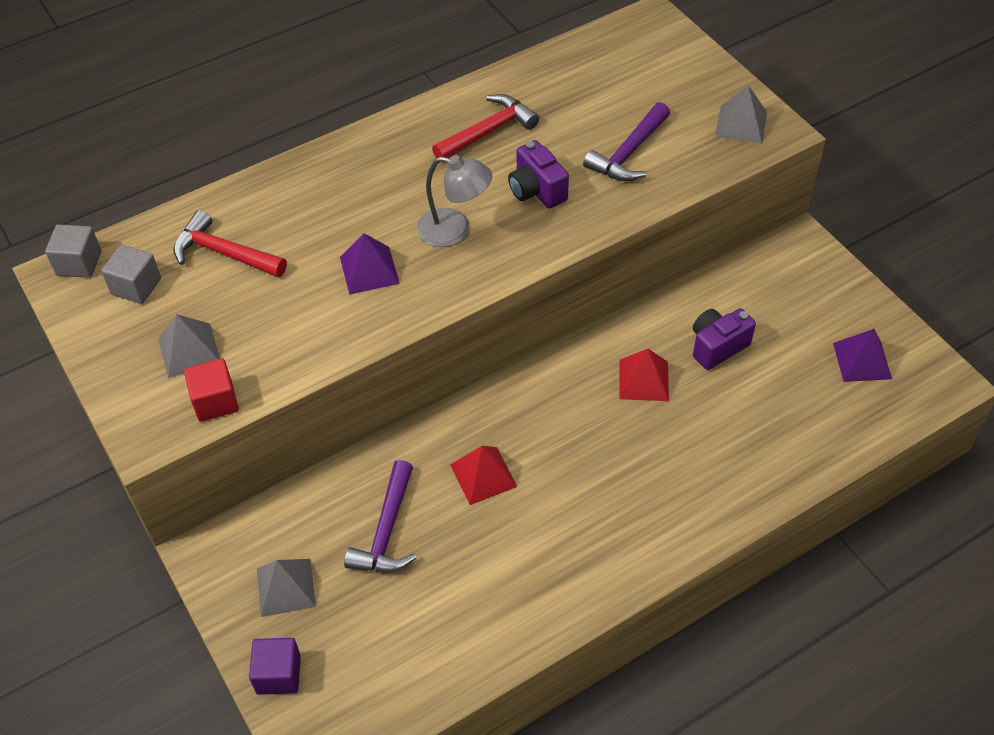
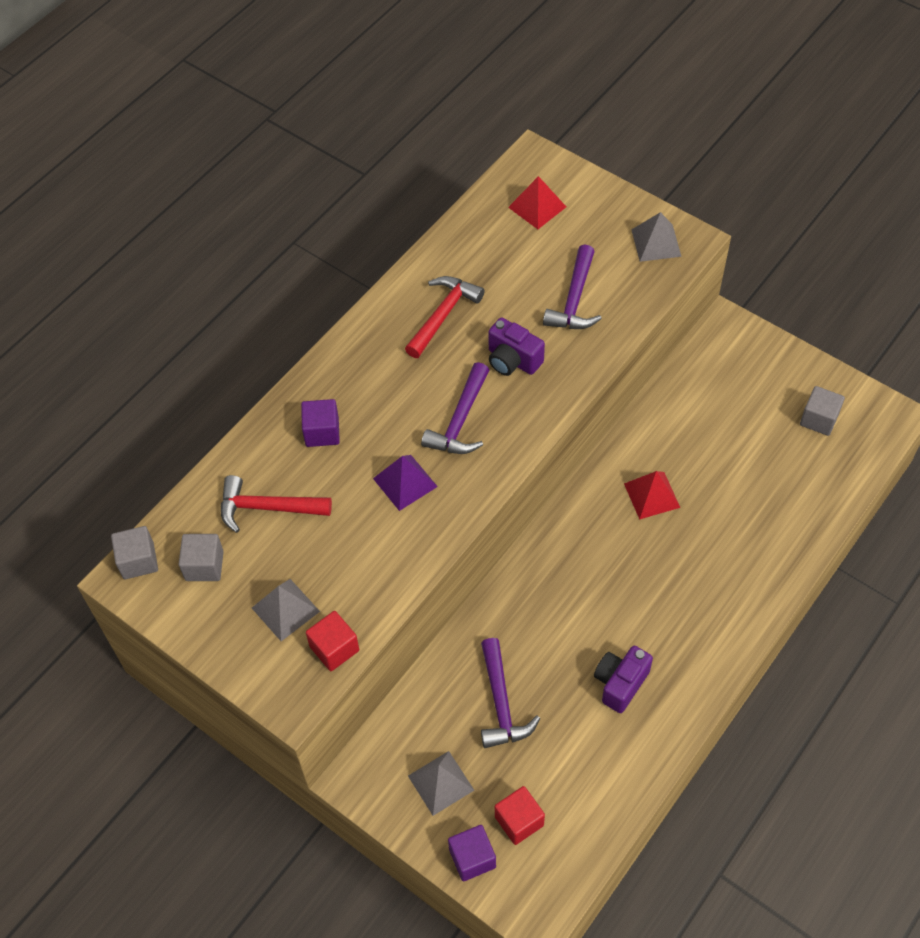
camera: 20 degrees left, 5 degrees up
(314, 201) = (322, 432): none -> purple cube
(345, 654) = (519, 821): none -> red cube
(455, 230) = (460, 420): grey lamp -> purple hammer
(483, 475) = (558, 626): red pyramid -> red pyramid (537, 207)
(717, 347) = (698, 445): purple camera -> purple camera (620, 683)
(862, 361) = (819, 419): purple pyramid -> grey cube

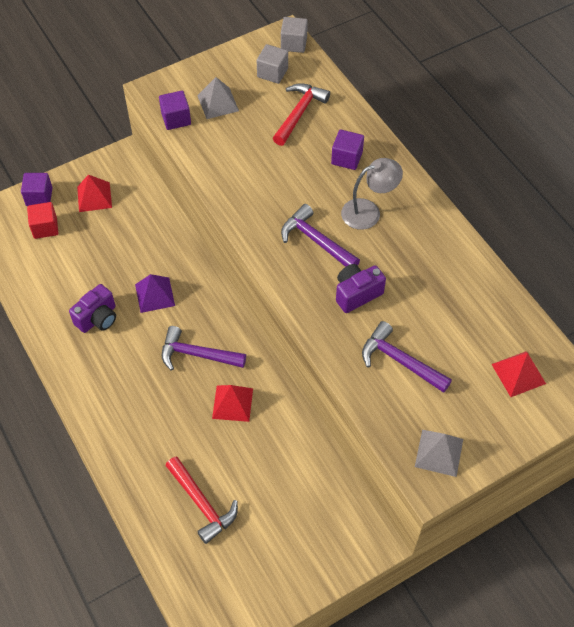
camera: 110 degrees right, 0 degrees up
(334, 648) = (176, 119): red cube -> purple cube
(394, 385) = (368, 211): none -> grey lamp
(405, 482) = (279, 191): purple pyramid -> purple pyramid (155, 295)
(440, 783) = (94, 197): grey pyramid -> red pyramid
(443, 315) = (423, 263): red hammer -> red hammer (202, 503)
(501, 703) = (125, 246): purple hammer -> purple hammer (197, 354)
(620, 683) = (98, 318): purple camera -> purple camera turned 75 degrees clockwise
(819, 419) = (240, 570): grey cube -> none

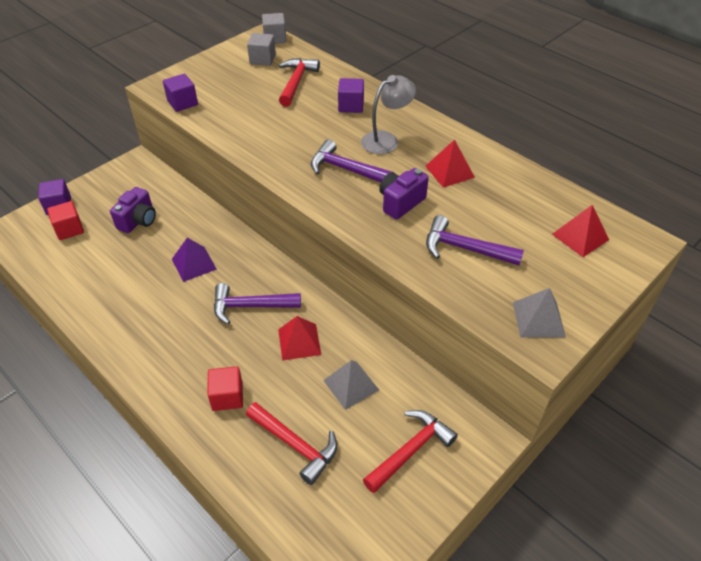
camera: 15 degrees left, 10 degrees down
(94, 197) = (114, 196): red pyramid -> red pyramid (449, 171)
(98, 318) = (140, 295): purple camera -> purple camera (138, 221)
(154, 443) = (227, 396): none -> red cube
(218, 103) = (219, 86): grey pyramid -> grey pyramid (351, 385)
(301, 534) = (410, 450): none -> red hammer

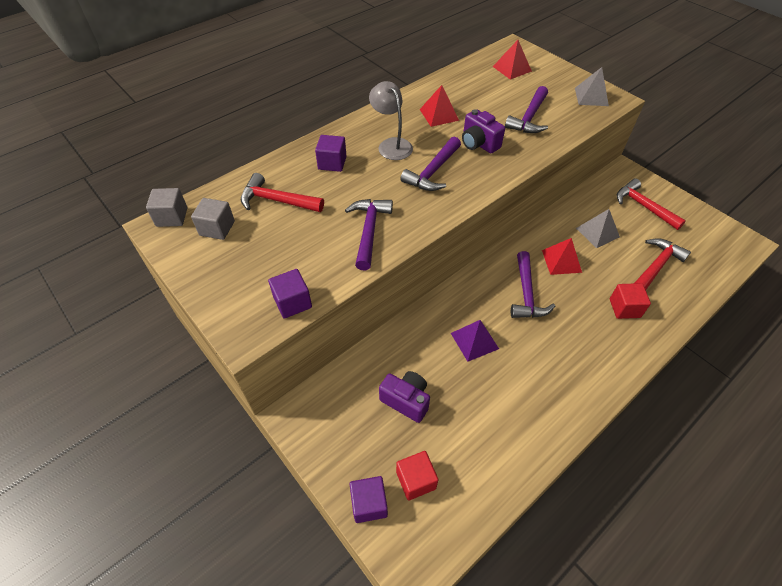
camera: 85 degrees left, 5 degrees up
(259, 134) = (369, 231): none -> purple hammer

